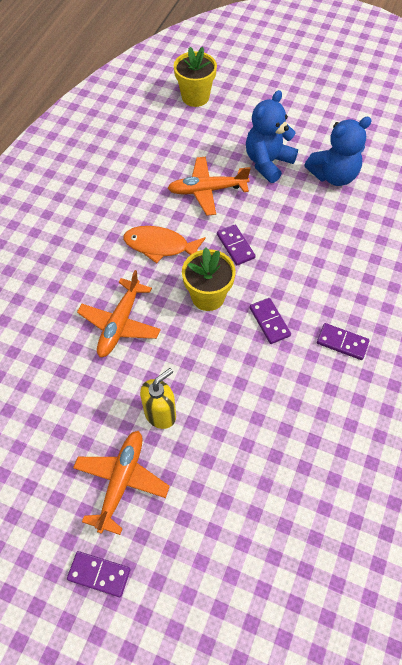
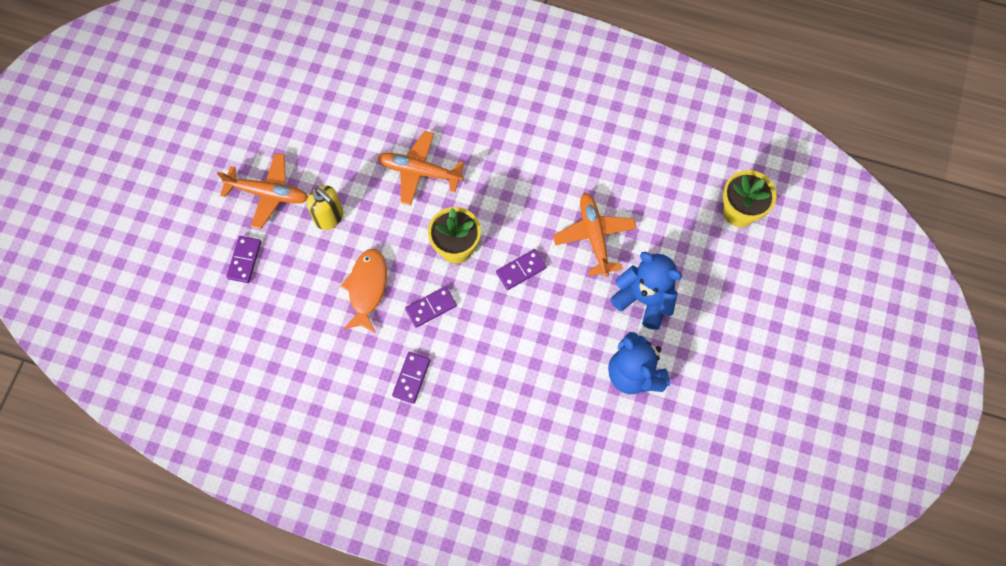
camera: 85 degrees right, 10 degrees up
(99, 574) = (195, 187): purple domino -> purple domino (244, 260)
(160, 246) = (514, 196): orange fish -> orange fish (367, 288)

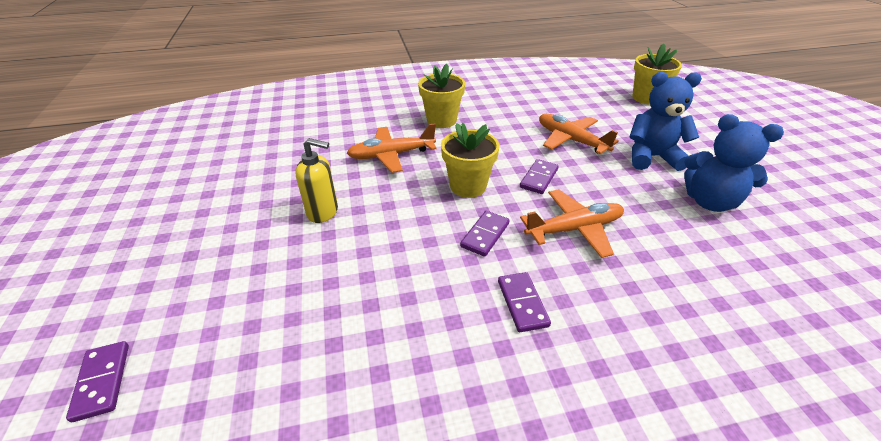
camera: 30 degrees left, 30 degrees down
(244, 260) = (236, 284): purple domino -> purple domino (102, 381)
(268, 193) = (241, 219): orange plane -> orange plane (574, 229)
(367, 288) = (404, 248): orange fish -> none
(498, 140) = (441, 120): none -> yellow flower pot

